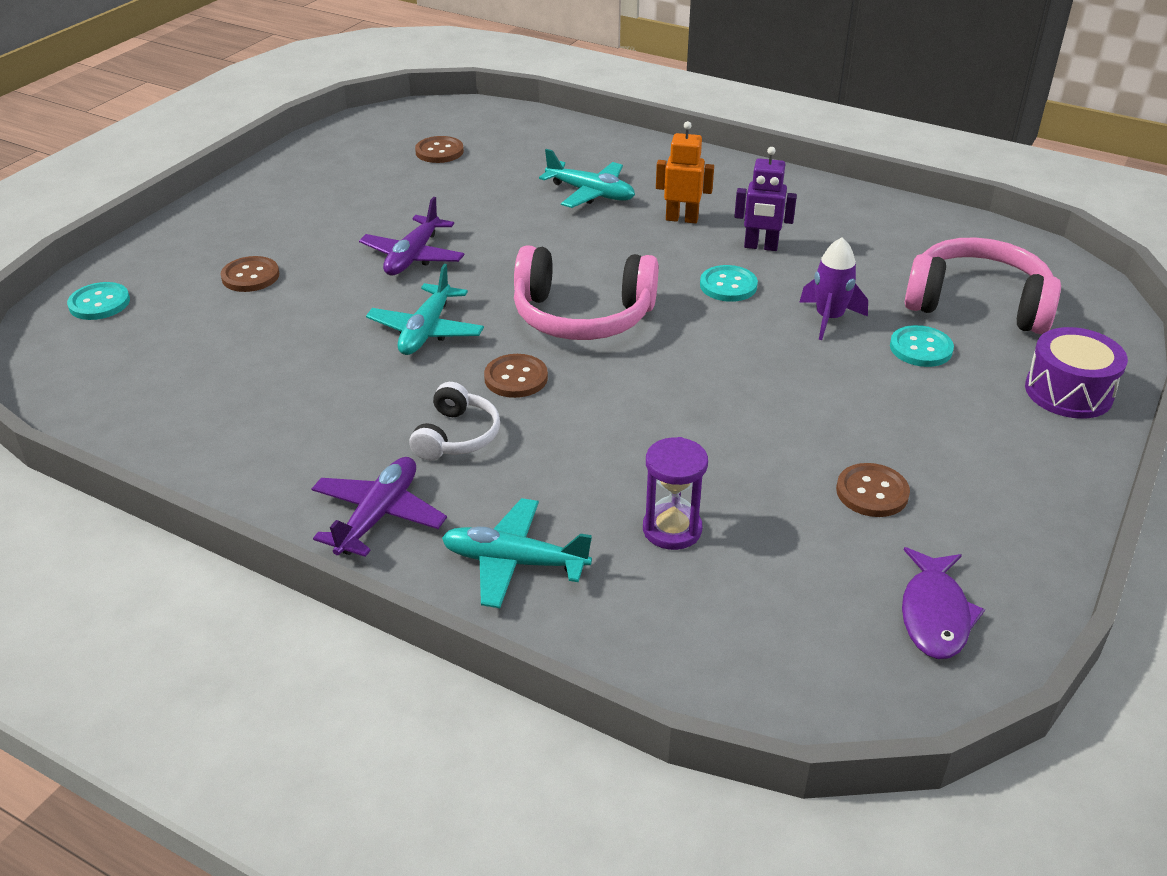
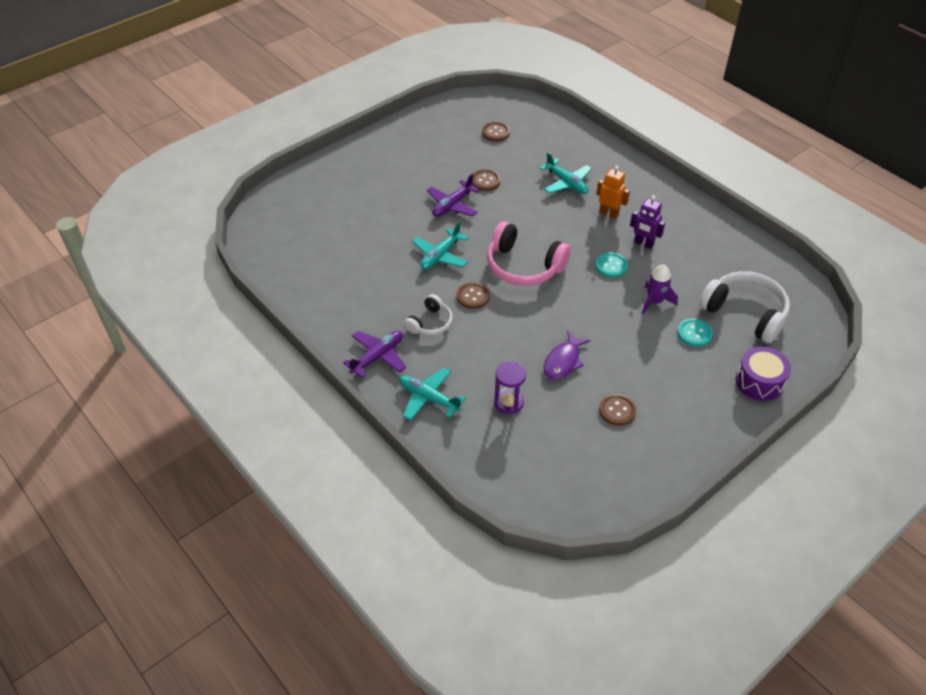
camera: 20 degrees right, 10 degrees up
(99, 303) = (289, 198): turquoise button -> none
(250, 276) = (366, 198): brown button -> brown button (485, 181)
(935, 614) = (609, 482): purple fish -> purple fish (563, 361)
(977, 304) = (745, 313): pink headphones -> white headphones

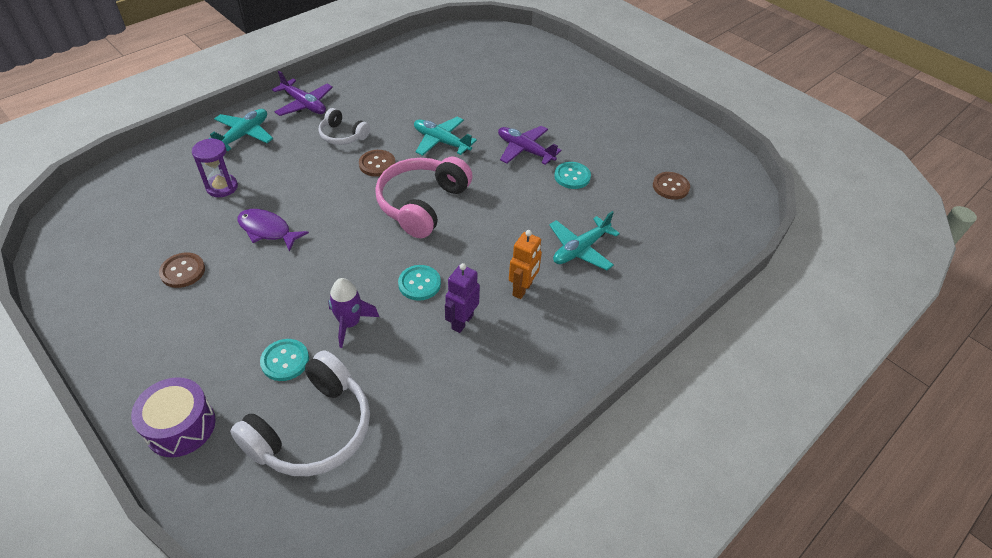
camera: 85 degrees right, 0 degrees up
(485, 181) = (572, 176): brown button -> turquoise button

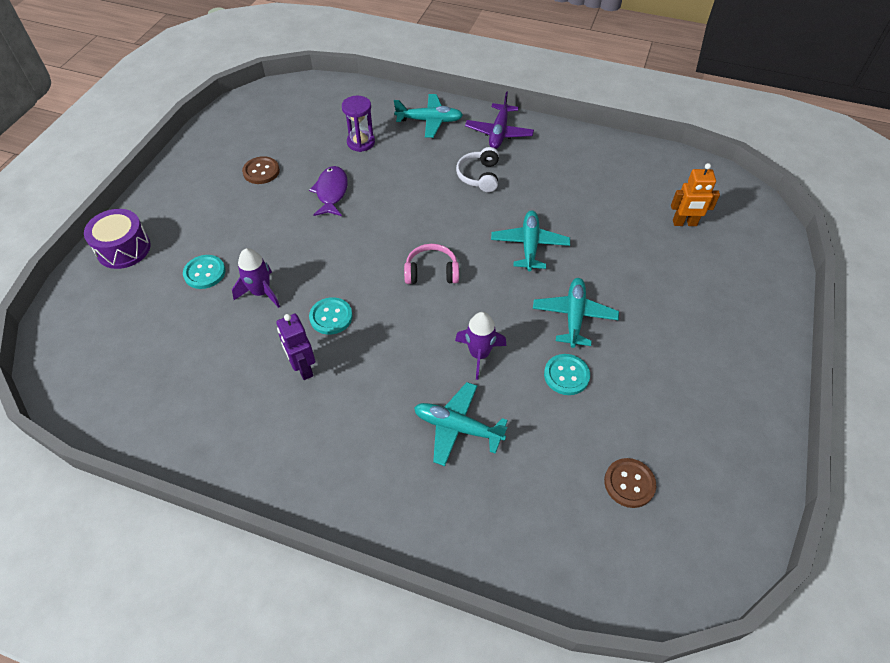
camera: 65 degrees right, 5 degrees up
(312, 429) = (148, 322): white headphones -> none
(377, 164) = (460, 216): brown button -> none
(422, 204) = (431, 272): pink headphones -> pink headphones, size x0.55
(462, 322) = (303, 368): purple robot -> purple robot turned 120 degrees counterclockwise
(522, 289) = (370, 399): orange robot -> orange robot (684, 223)
(523, 211) = (479, 354): none -> purple rocket
(525, 150) = (574, 316): purple plane -> turquoise plane

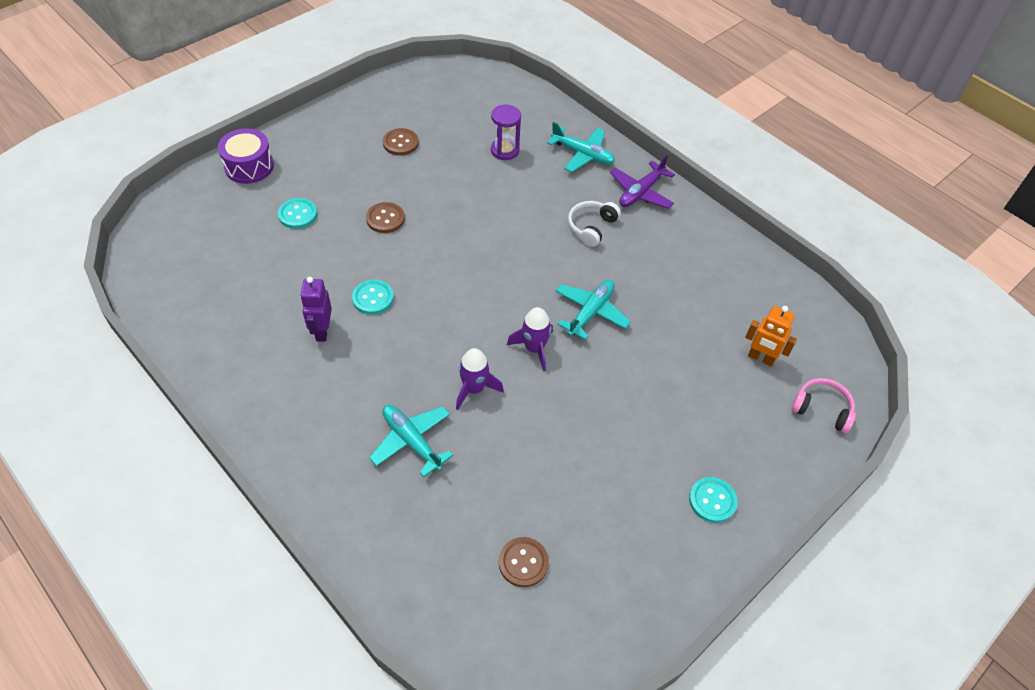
camera: 25 degrees right, 0 degrees up
(261, 292) = (331, 251): purple rocket -> purple rocket (534, 348)
(293, 242) = (385, 219): none -> brown button
(331, 192) = (447, 187): purple fish -> none
(431, 272) = (484, 297): pink headphones -> pink headphones (822, 409)
(566, 375) = (537, 444): turquoise button -> turquoise button (712, 500)
(574, 316) = (583, 396): turquoise plane -> none

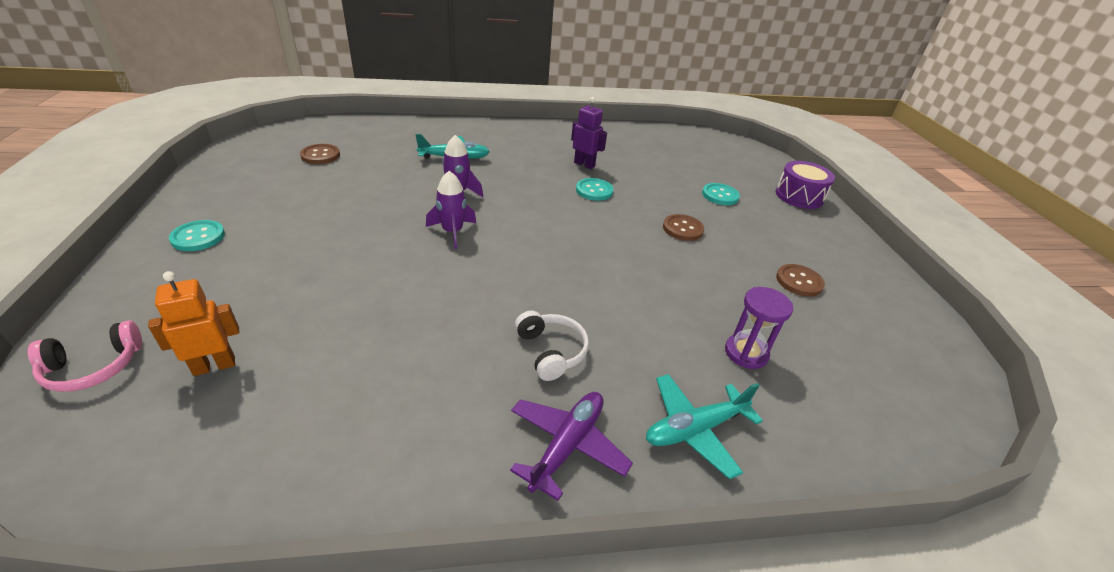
camera: 125 degrees right, 15 degrees down
(591, 312) = (444, 281): turquoise plane -> none
(641, 192) = (567, 446): purple plane -> purple plane turned 45 degrees clockwise

